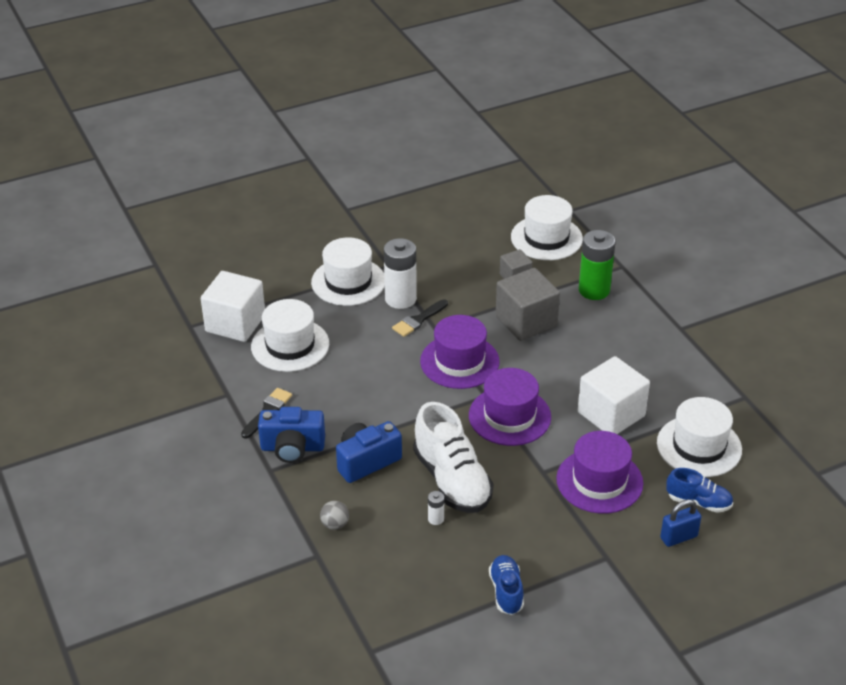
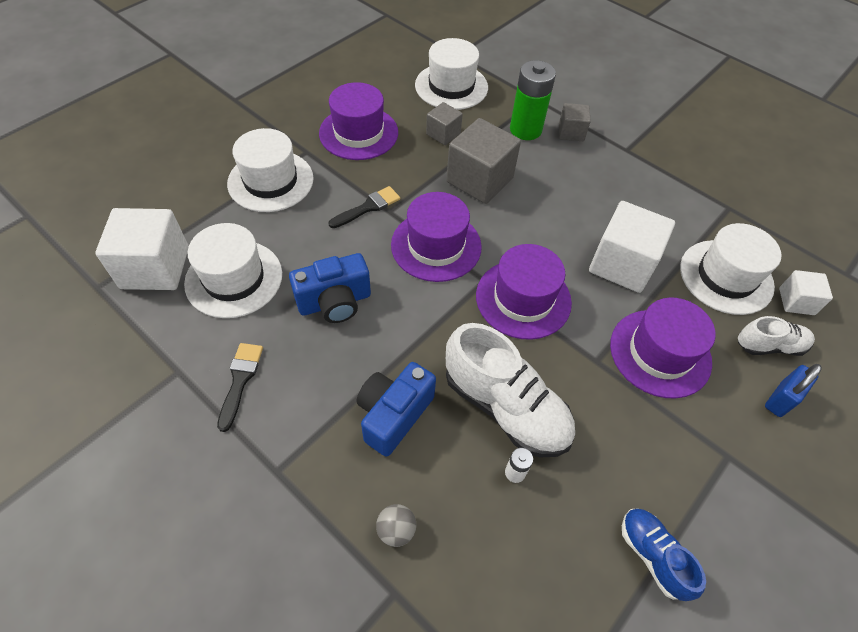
camera: 25 degrees left, 15 degrees up
(292, 448) = (293, 426): blue camera -> blue camera (335, 302)
(400, 299) = (337, 187): white battery -> none
(418, 320) = (368, 207): black brush -> black brush turned 150 degrees counterclockwise
(440, 260) = (358, 133): none -> purple hat
(636, 302) = (571, 132): none -> grey cube
(698, 502) = (769, 346): blue shoe -> white shoe
(750, 480) = (796, 301): none -> white cube

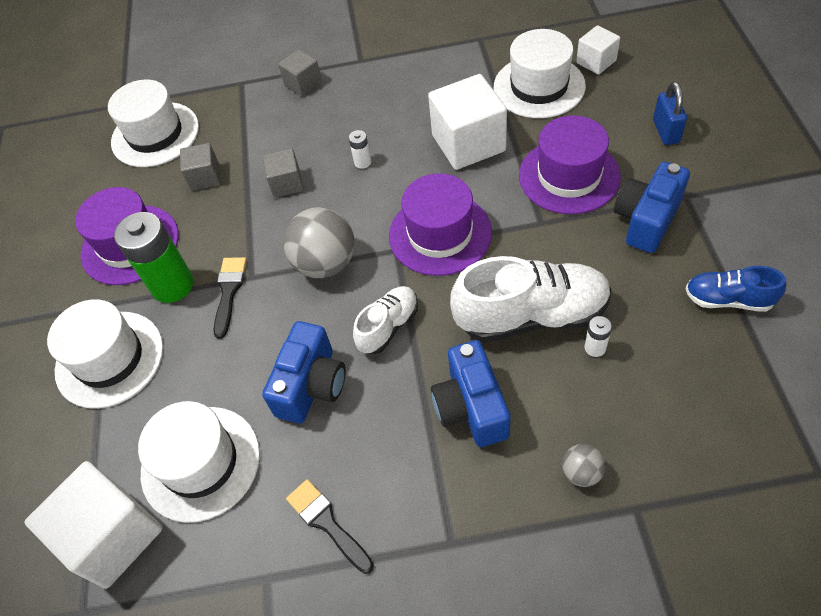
camera: 40 degrees left, 0 degrees up
(436, 245) = (325, 263): purple hat -> grey ball
(479, 180) = (286, 184): grey cube -> grey cube, size x0.54
(525, 130) = (266, 113): green battery -> green battery (172, 285)
(539, 210) = (362, 162): none -> white battery
(673, 438) = (646, 220): none -> blue camera
(769, 346) = (618, 105): white shoe -> white shoe (388, 326)

